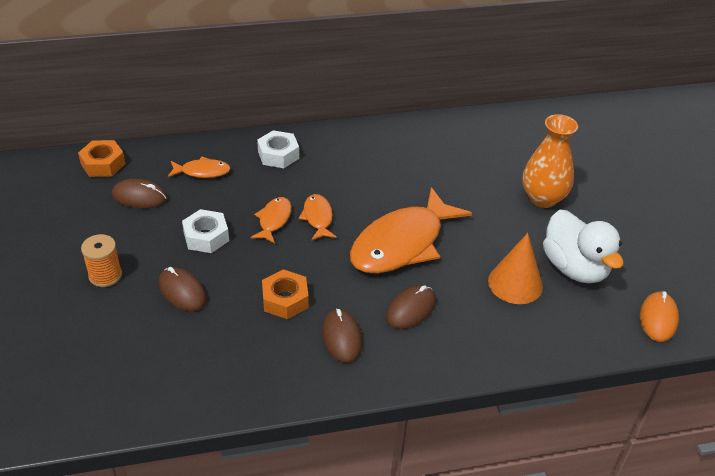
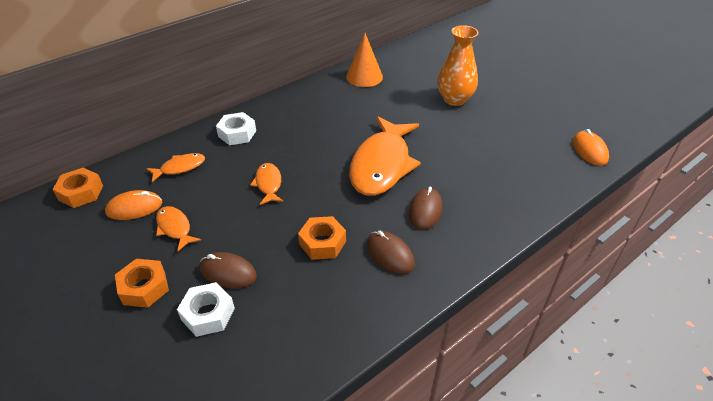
camera: 25 degrees left, 0 degrees up
(105, 275) = (144, 288): orange spool -> orange nut
(139, 197) = (134, 208): brown mouse -> orange mouse
(206, 237) = (219, 218): white nut -> white nut (208, 314)
(318, 218) = (303, 169): orange fish -> orange fish (175, 228)
(515, 283) = (482, 163): orange cone -> orange cone (364, 77)
(574, 268) = (512, 137): white duck -> none

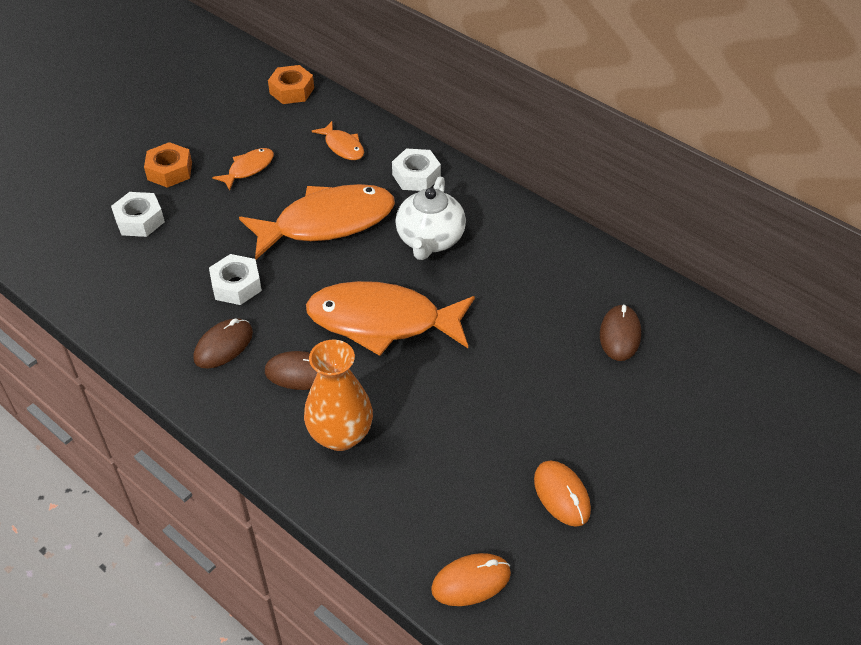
camera: 80 degrees right, 5 degrees up
(134, 208) = (274, 133): orange mouse -> orange mouse (561, 495)
(228, 272) = (190, 221): brown mouse -> brown mouse (620, 335)
(268, 184) = (327, 223): orange fish -> orange fish, size x2.17
(308, 135) = (430, 240): none -> white teapot
(322, 243) = (236, 285): orange nut -> white nut
(364, 77) = (593, 277): orange cone -> none
(454, 99) = (566, 394): orange vase -> orange vase (340, 435)

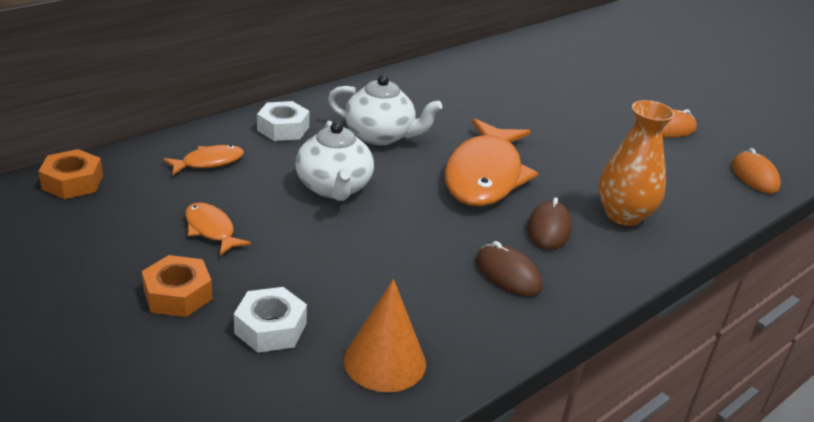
camera: 85 degrees left, 15 degrees down
(110, 282) = (385, 361): none -> orange cone
(236, 285) = (416, 257): white nut -> none
(327, 223) = (334, 188): orange fish -> white teapot
(620, 335) = (513, 79): brown mouse -> none

